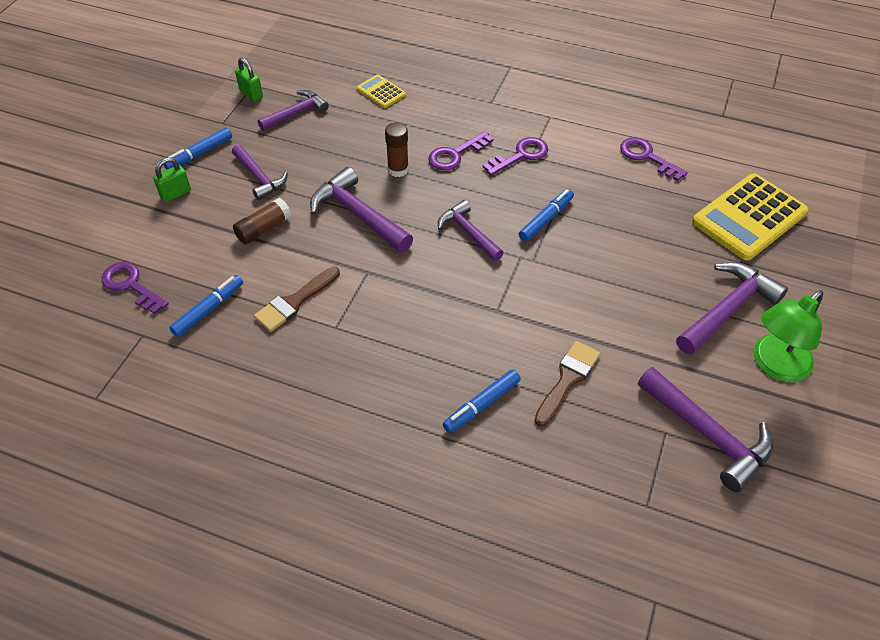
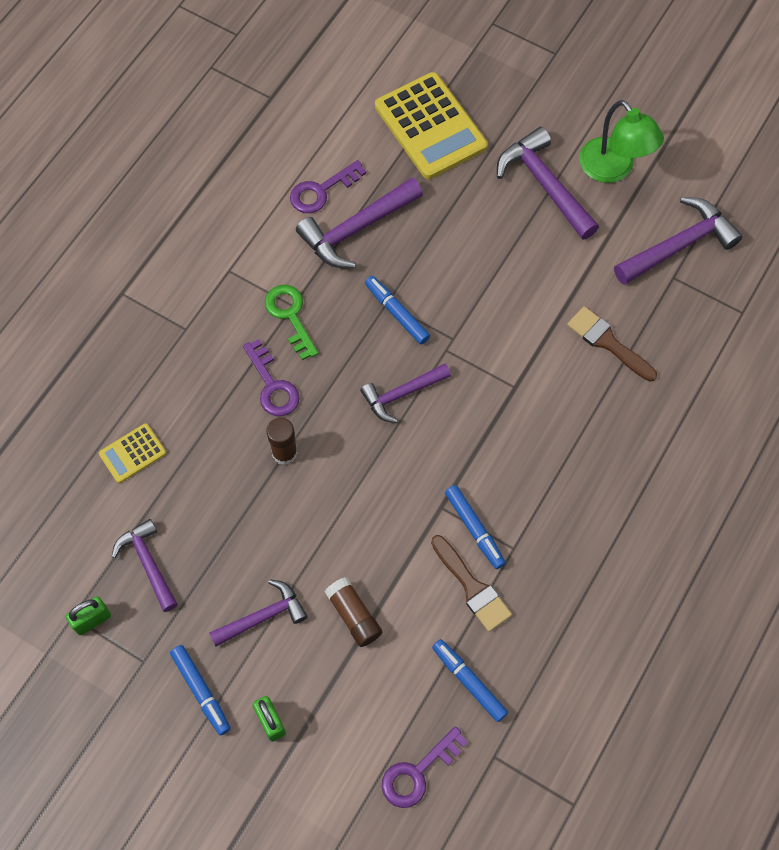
camera: 80 degrees left, 15 degrees up
(358, 214) = (351, 507): purple hammer -> purple hammer (356, 230)
(481, 405) = (627, 423): blue marker -> blue marker (474, 529)
(521, 155) = (290, 316): purple key -> green key

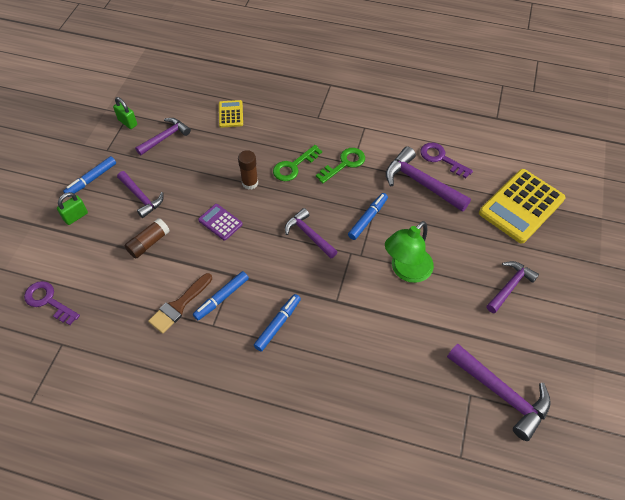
camera: 75 degrees right, 10 degrees down
(132, 453) = (231, 114): yellow calculator -> yellow calculator turned 45 degrees clockwise
(272, 385) = (293, 166): purple key -> green key
(345, 508) = (220, 222): none -> purple calculator
(469, 681) = (112, 318): blue marker -> blue marker (278, 324)
(544, 184) = (510, 286): purple hammer -> purple hammer, size x0.66
(607, 342) = (394, 356): brown brush -> none
(613, 169) = (547, 331): green lamp -> green lamp (406, 271)

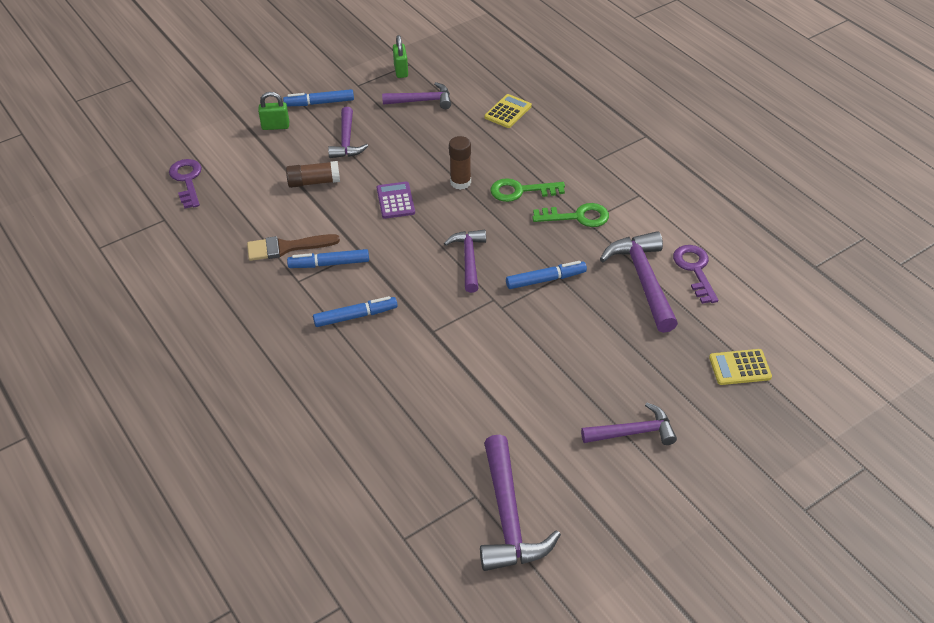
camera: 40 degrees right, 10 degrees down
(406, 271) = (533, 349): green lamp -> none
(521, 206) = (739, 367): yellow calculator -> yellow calculator, size x0.49

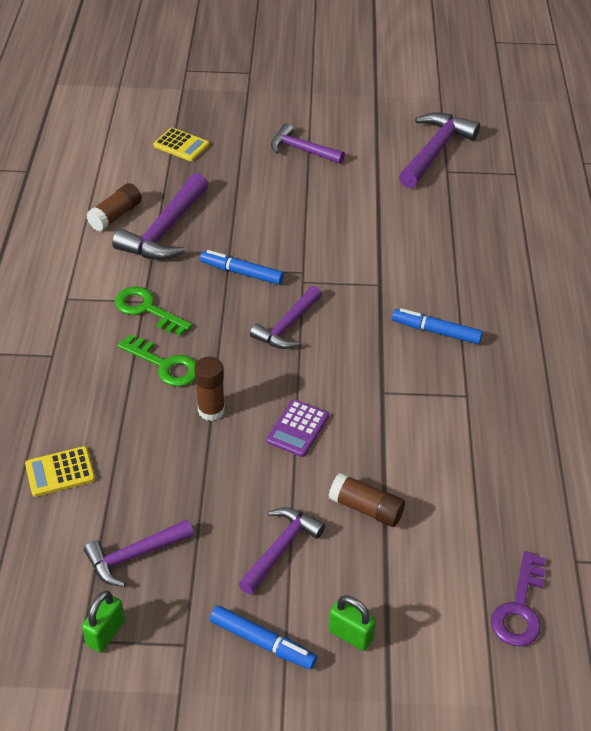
camera: 145 degrees left, 0 degrees up
(286, 247) = (454, 439): brown brush -> none
(329, 264) = (423, 396): blue marker -> none
(422, 101) = (134, 556): purple hammer -> purple hammer turned 60 degrees counterclockwise
(695, 270) = (116, 215): purple key -> brown glue stick

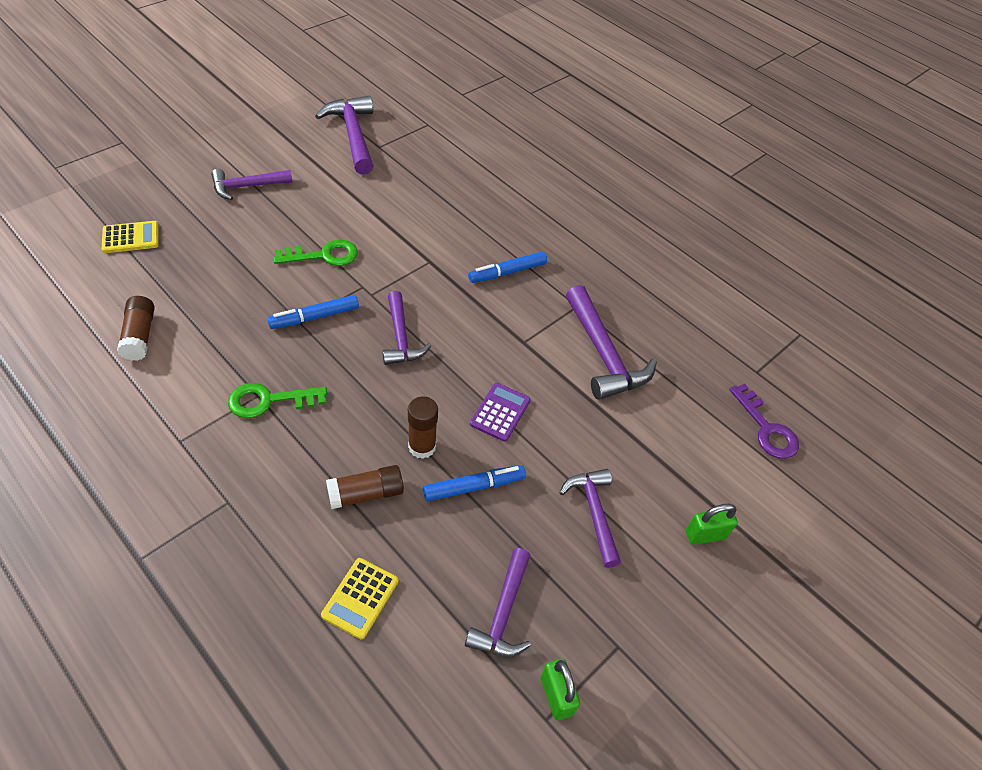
camera: 50 degrees left, 5 degrees up
(165, 230) = (204, 321): purple hammer -> purple hammer (604, 354)
(165, 365) = (341, 437): green key -> green key (324, 255)
(262, 642) = (663, 593): blue marker -> blue marker (474, 487)
(297, 428) = (500, 412): purple calculator -> purple calculator turned 135 degrees counterclockwise
(366, 508) = (611, 435): brown glue stick -> brown glue stick (366, 494)

